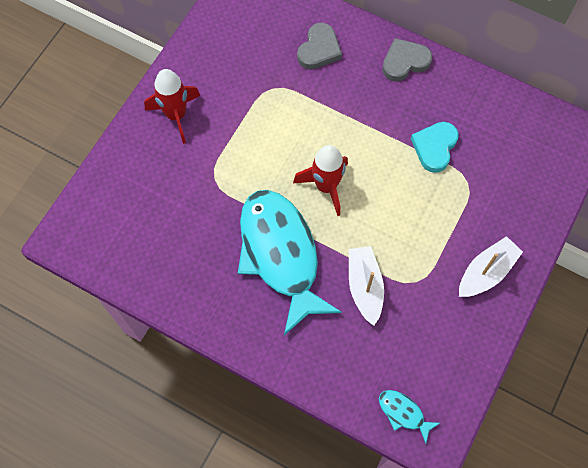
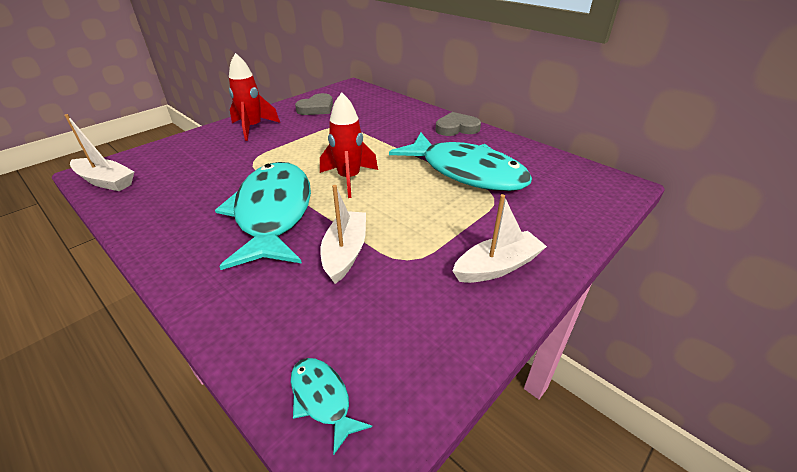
camera: 15 degrees right, 30 degrees down
(90, 249) = (106, 181): none -> white boat
(319, 49) = (388, 115): grey heart -> grey heart (316, 108)
(434, 147) = (466, 172): turquoise heart -> turquoise fish

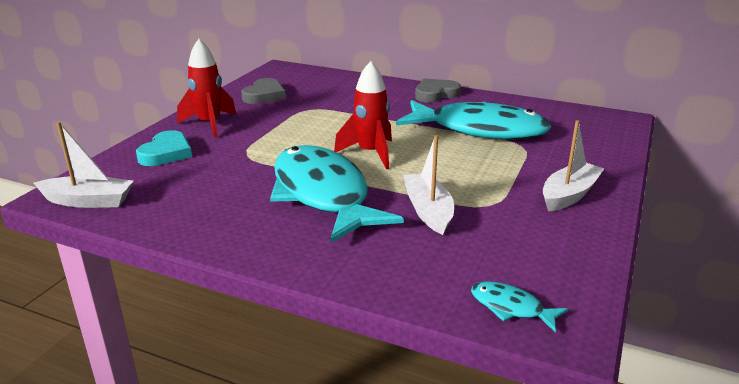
camera: 20 degrees left, 10 degrees down
(198, 148) = (166, 153): none -> turquoise heart

